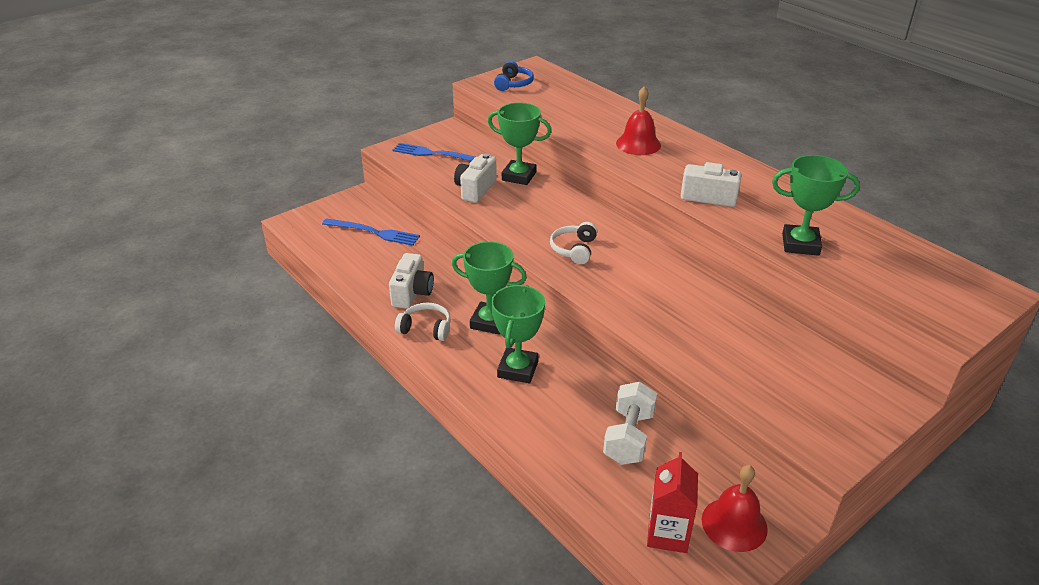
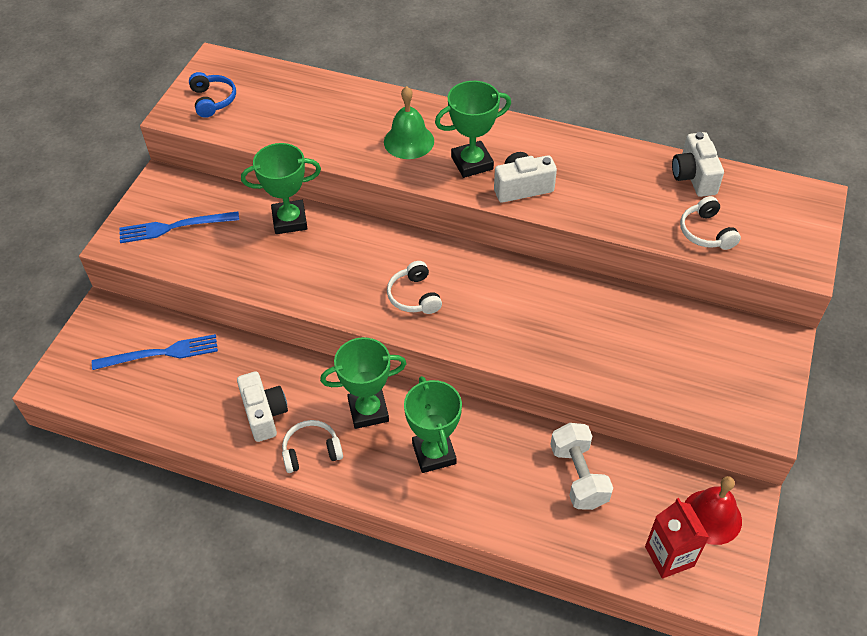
camera: 30 degrees left, 15 degrees up
(475, 189) = (257, 260): white camera -> white camera (694, 177)
(638, 144) = (409, 141): red bell -> green bell
(800, 244) = (637, 214): green trophy -> green trophy (472, 163)
(859, 277) = (706, 232): none -> white headphones

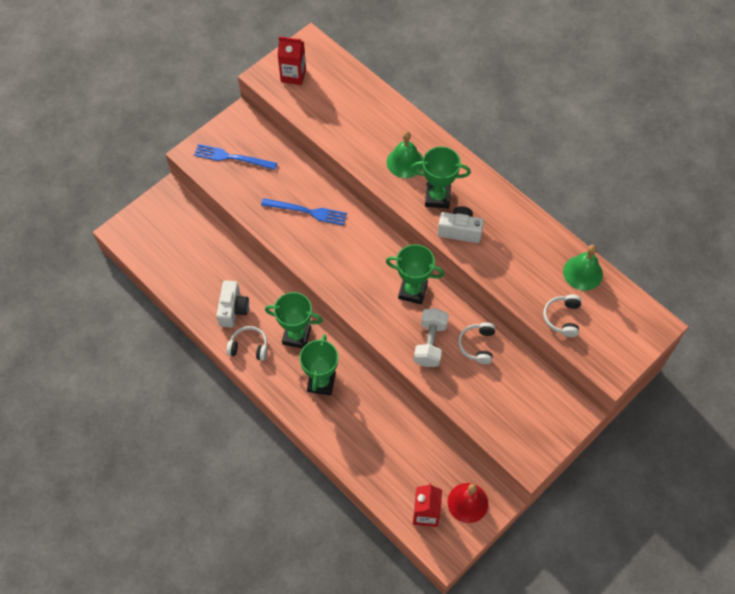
camera: 25 degrees right, 10 degrees up
(160, 353) = (190, 240): blue fork -> blue fork (307, 211)
(213, 100) = (293, 75): blue headphones -> red carton
(289, 220) = (307, 183): green trophy -> green trophy (412, 291)
(414, 296) = (357, 274): white headphones -> white headphones (477, 345)
(578, 476) = (401, 438): white dumbbell -> white dumbbell (430, 343)
(694, 177) = (583, 273): white camera -> green bell

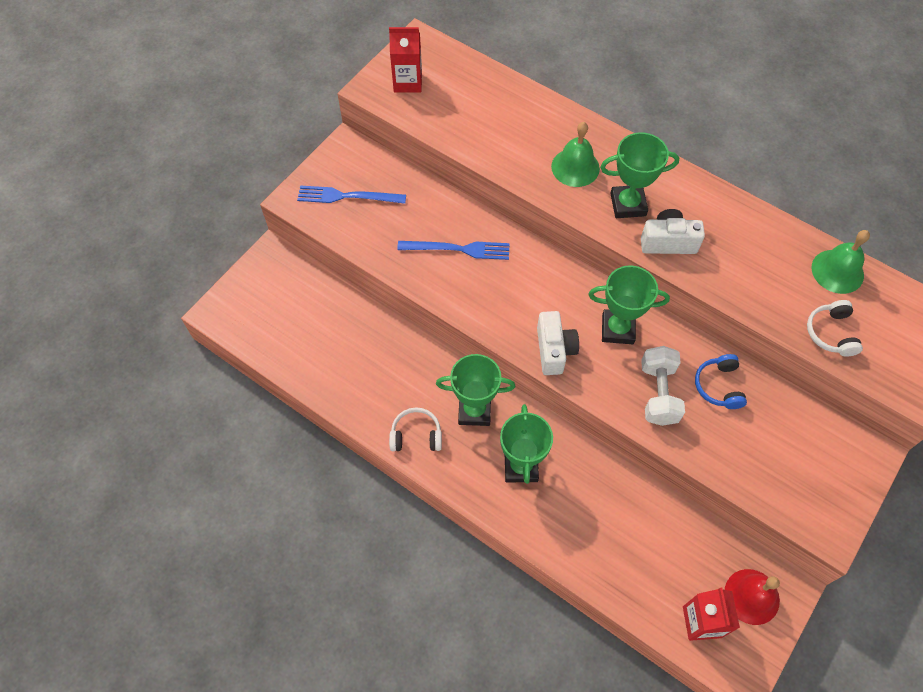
camera: 10 degrees left, 0 degrees up
(233, 309) = (385, 389): white camera -> white camera (554, 350)
(477, 345) = (719, 386): white headphones -> blue headphones

